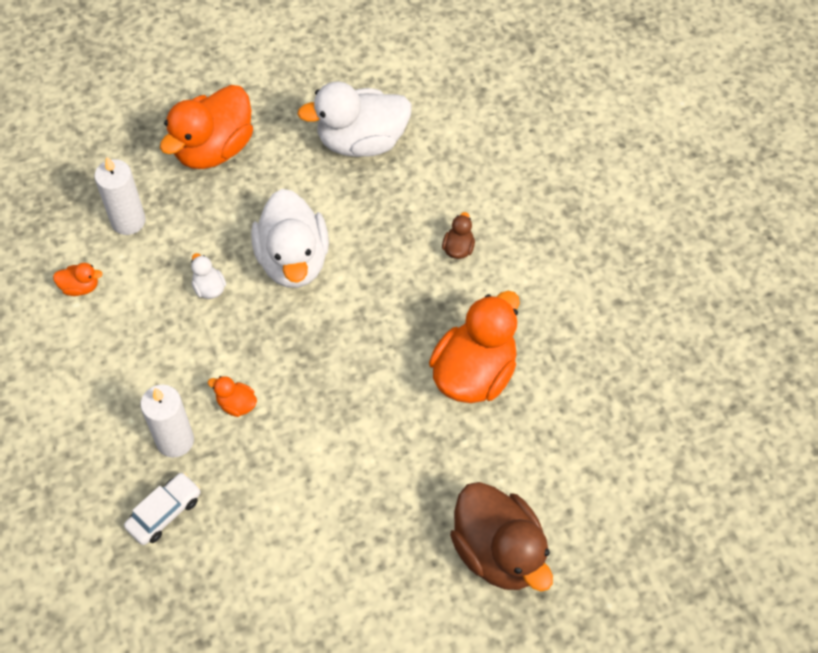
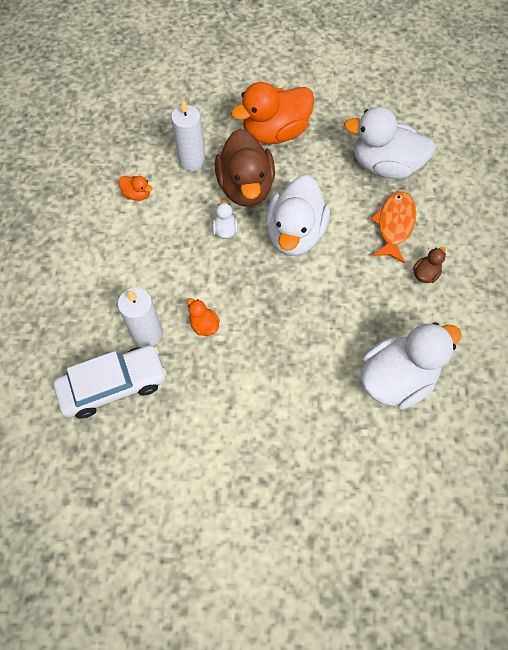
camera: 25 degrees right, 5 degrees up
(164, 512) = (114, 385): white car -> white car, size x1.63
(401, 206) = (394, 225): none -> orange fish
(474, 373) = (396, 378): orange duck -> white duck
(499, 552) = (354, 538): brown duck -> brown duck (245, 187)

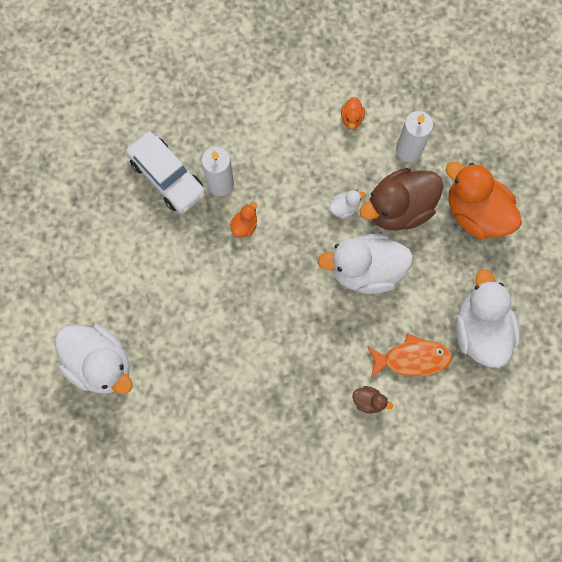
camera: 70 degrees right, 10 degrees up
(396, 378) = (253, 401): white duck -> white duck (101, 364)

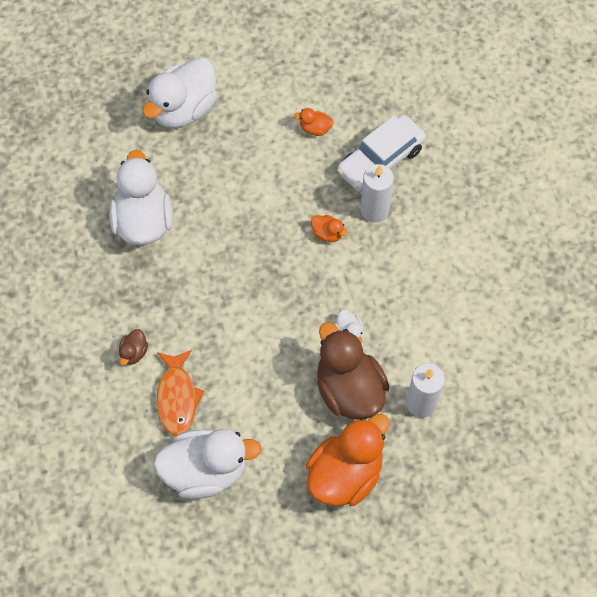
camera: 90 degrees right, 10 degrees down
(351, 119) = (458, 342): orange duck -> orange duck (315, 129)
(365, 270) = (277, 353): white duck -> white duck (143, 221)

